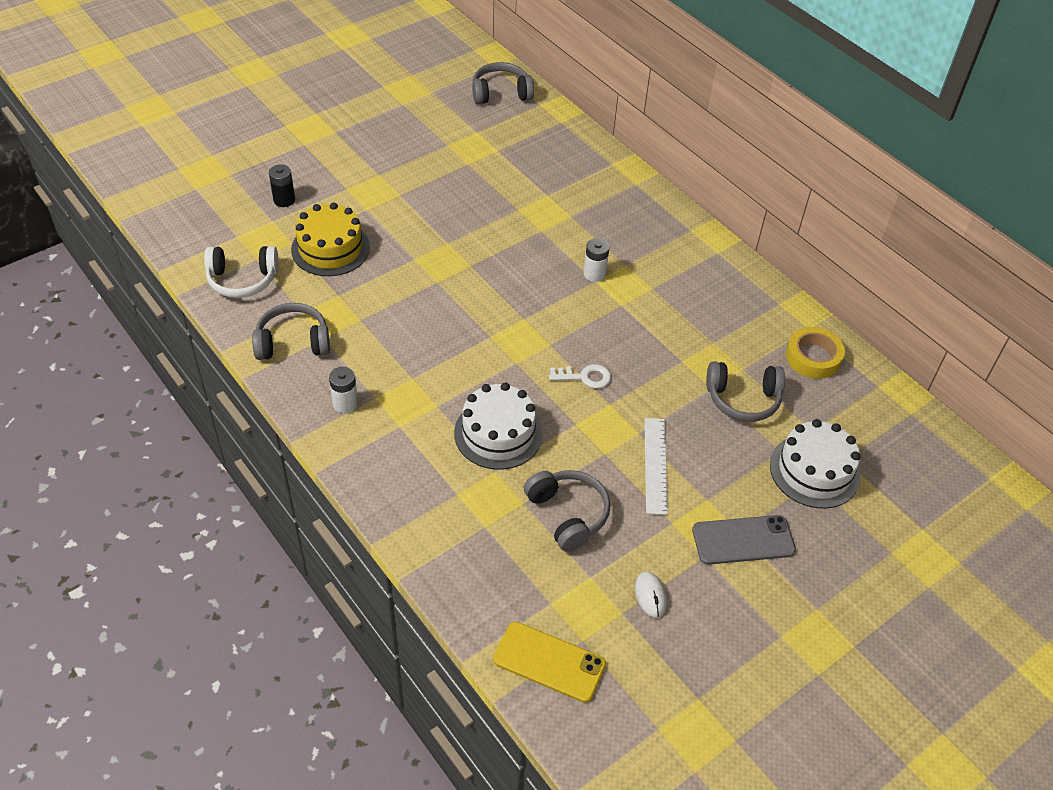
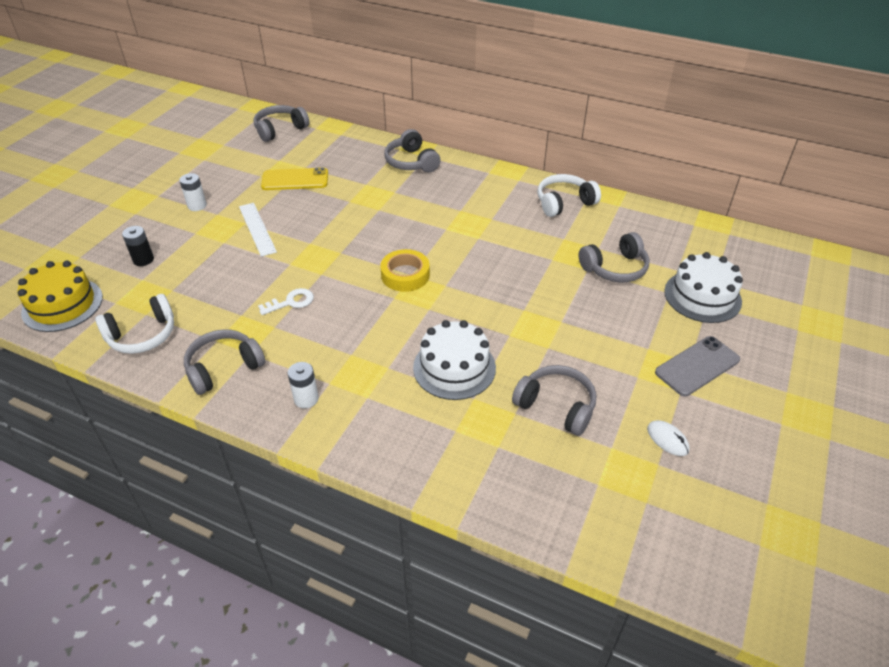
camera: 25 degrees left, 5 degrees down
(330, 248) = (210, 282): yellow cake -> yellow cake (62, 305)
(549, 662) = (635, 534): yellow phone -> yellow phone (295, 180)
(585, 377) = (490, 298): white key -> white key (291, 302)
(594, 274) = (442, 224): white battery -> white battery (197, 206)
(614, 185) = (411, 162): none -> grey headphones
(655, 465) = (592, 340): white ruler -> white ruler (257, 229)
(747, 300) = (564, 203): none -> white headphones
(813, 357) = (637, 223): yellow tape -> yellow tape (405, 275)

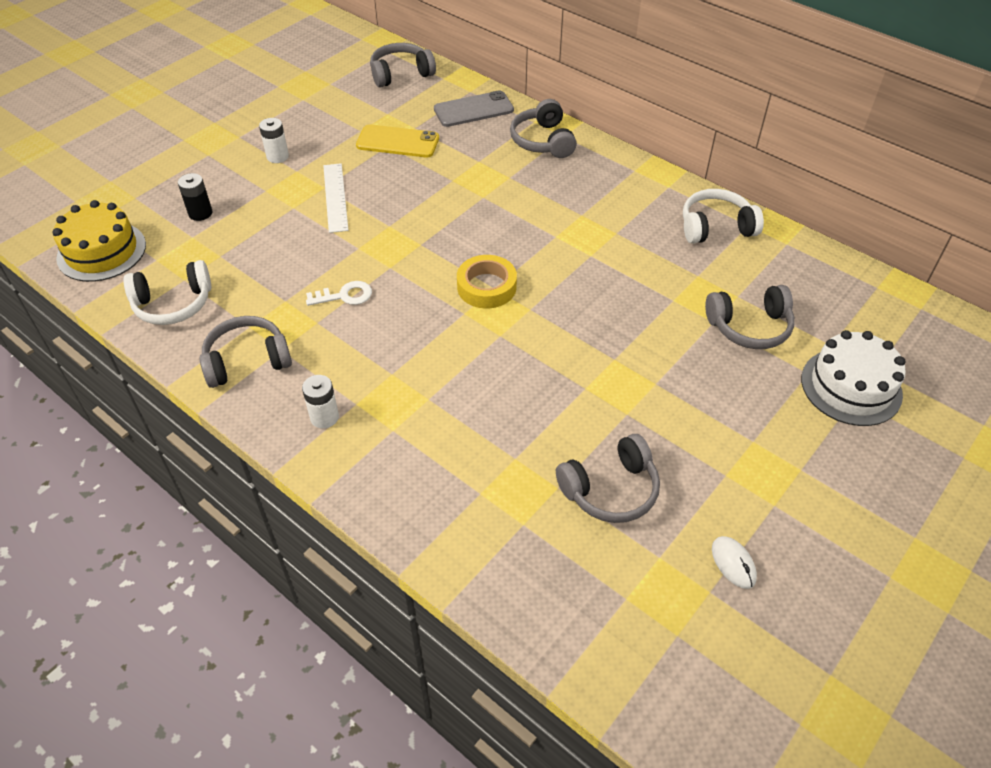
camera: 15 degrees right, 5 degrees up
(454, 367) = (505, 415): white cake -> none
(556, 406) = (610, 490): grey headphones -> grey headphones turned 105 degrees clockwise
(697, 366) = (808, 477): grey phone -> grey phone (473, 109)

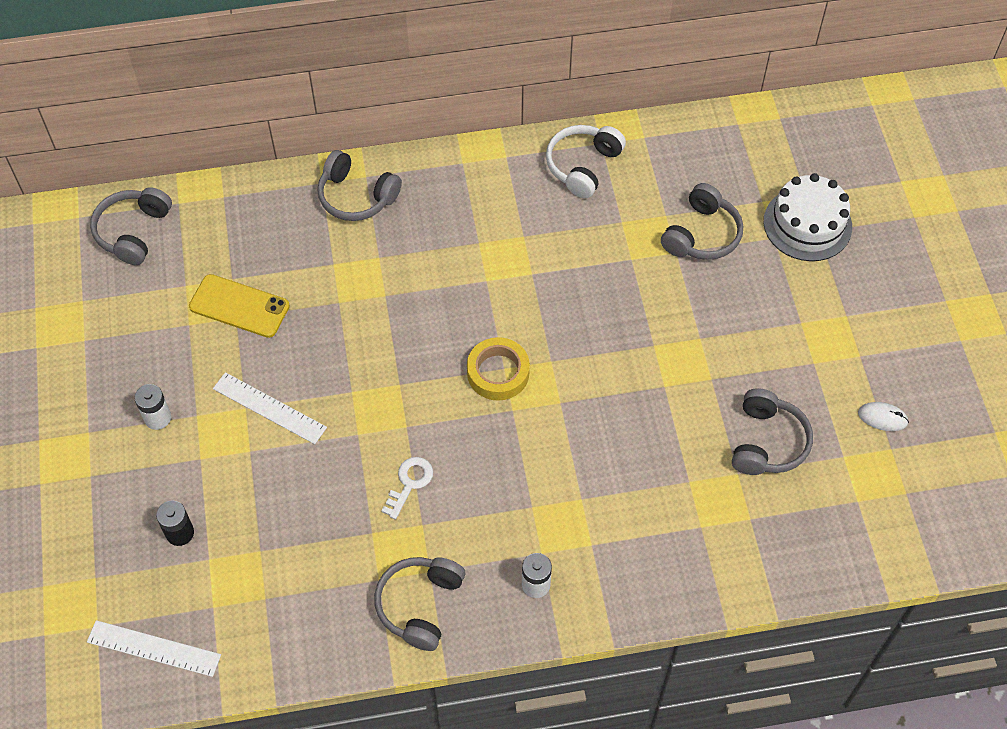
camera: 50 degrees left, 10 degrees up
(101, 251) = (154, 648): yellow cake -> white ruler
(173, 304) = (291, 625): white headphones -> none
(398, 142) = (239, 306): yellow phone -> yellow phone turned 60 degrees clockwise
(473, 109) = (255, 214): grey phone -> none

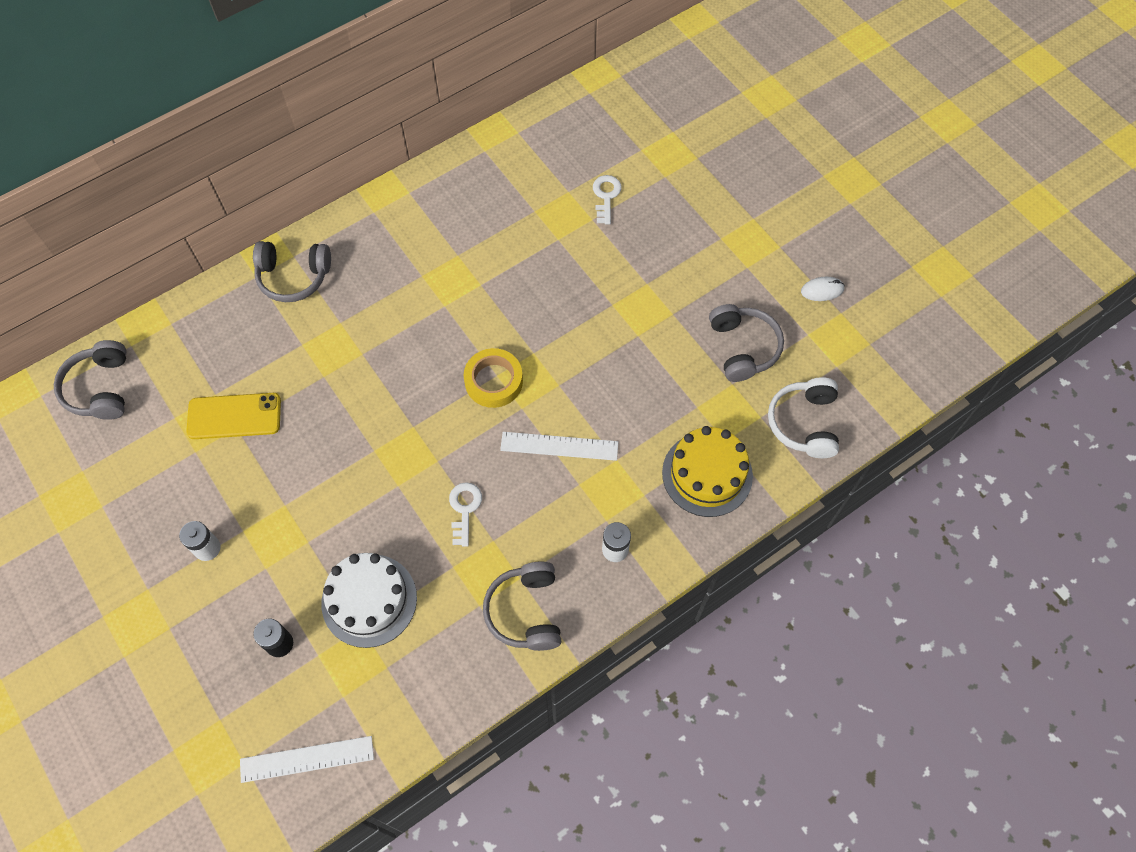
camera: 25 degrees left, 5 degrees up
(269, 408) = (307, 496): white ruler -> white ruler (559, 446)
(583, 166) = (478, 176): white headphones -> white headphones (804, 423)
(665, 551) = (707, 474): none -> yellow cake
(702, 235) = (606, 196): grey headphones -> white key
(807, 224) = (686, 155): white cake -> white cake (369, 600)

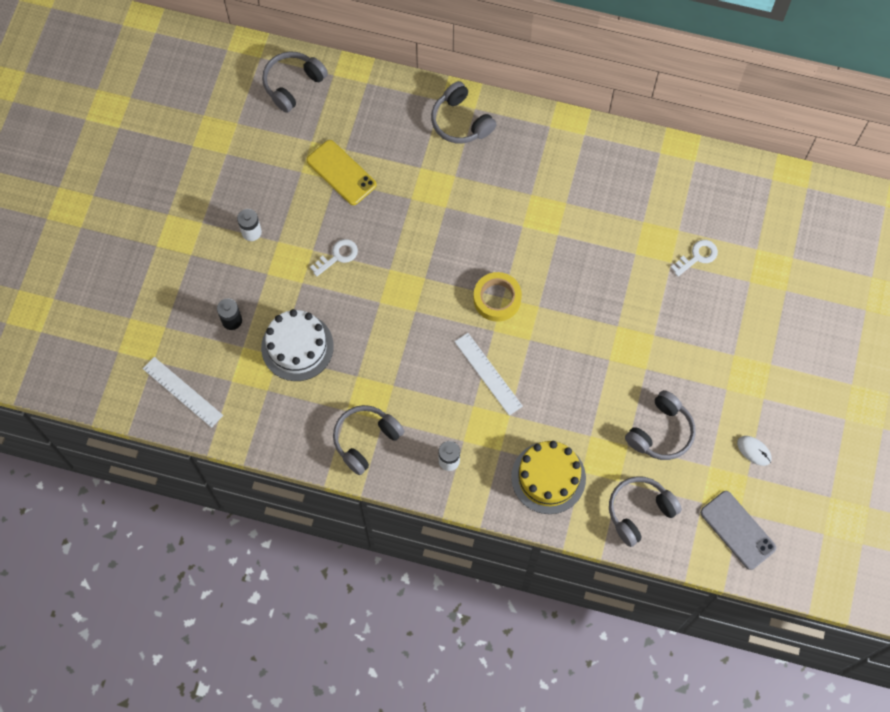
camera: 50 degrees right, 5 degrees up
(464, 509) = (398, 352): white key -> white key (337, 256)
(804, 423) = (639, 512): white headphones -> grey headphones
(885, 358) = (737, 530): none -> grey phone

